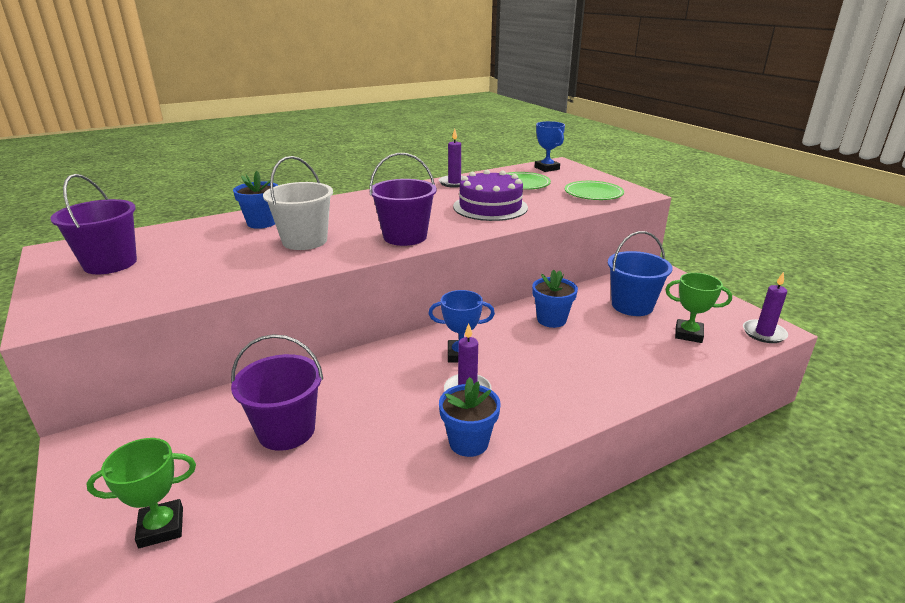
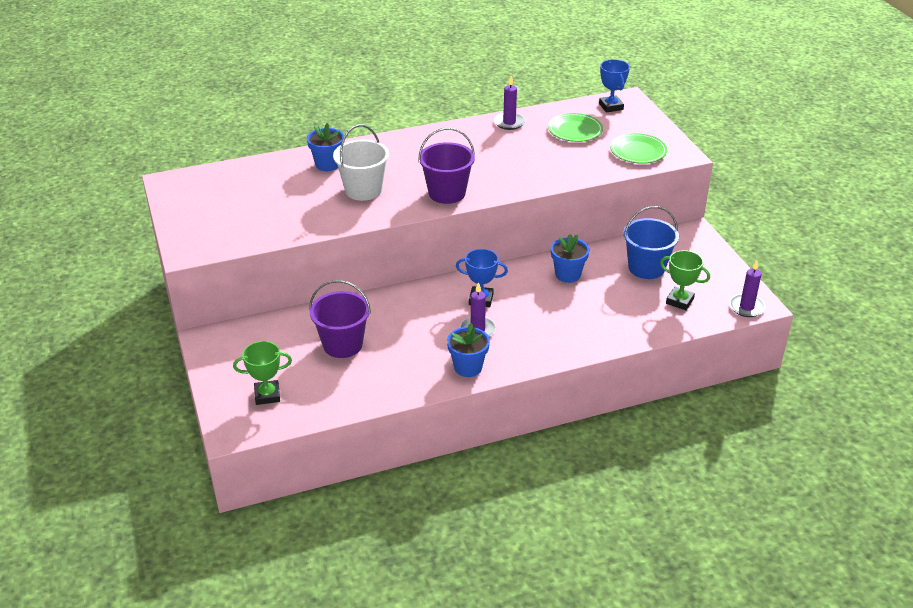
camera: 10 degrees right, 10 degrees up
(110, 263) = (215, 201): purple bucket -> none
(490, 207) = (532, 161): purple cake -> none

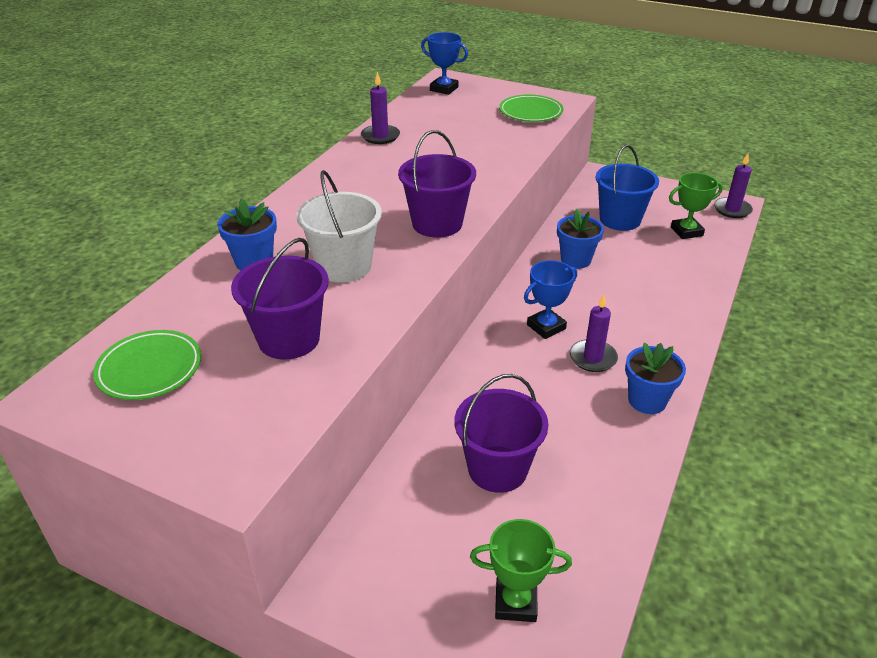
camera: 45 degrees left, 0 degrees up
(267, 395) = (515, 602): green trophy -> green trophy turned 60 degrees clockwise
(286, 210) = (289, 339): none -> purple bucket
(575, 130) = (450, 118): green plate -> green plate (149, 369)

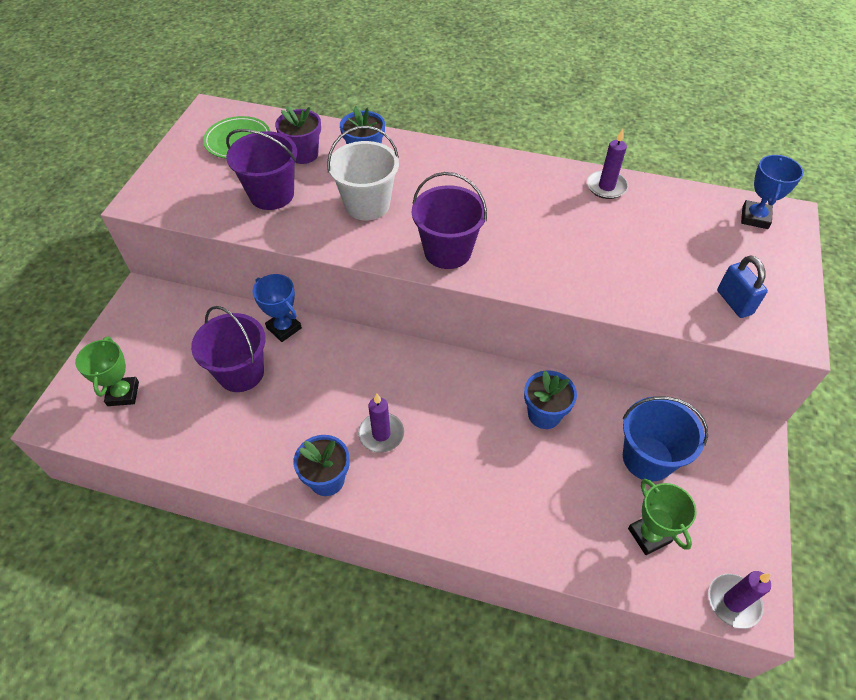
camera: 80 degrees right, 15 degrees up
(221, 309) = (303, 154): none -> purple flower pot
(530, 112) = (734, 302): green plate -> blue padlock
(546, 327) = (421, 394): blue trophy -> blue trophy (284, 328)

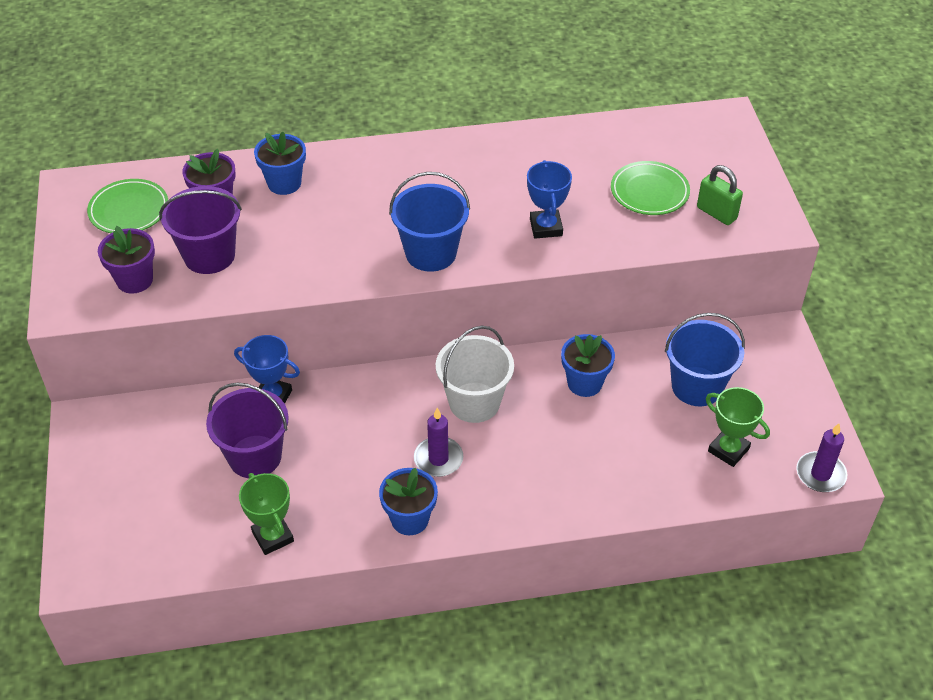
camera: 25 degrees left, 5 degrees down
(123, 394) = (138, 524): green trophy -> green trophy (273, 536)
(205, 196) = (134, 280): none -> purple flower pot
(367, 205) = (320, 233): white bucket -> white bucket (474, 402)
(447, 251) = (431, 253): purple bucket -> blue bucket
(606, 187) = (549, 140): purple candle -> none
(676, 261) = (649, 192): none -> green plate
(734, 302) = (716, 213): blue padlock -> green padlock
(755, 218) = (699, 128): blue trophy -> blue trophy (546, 227)

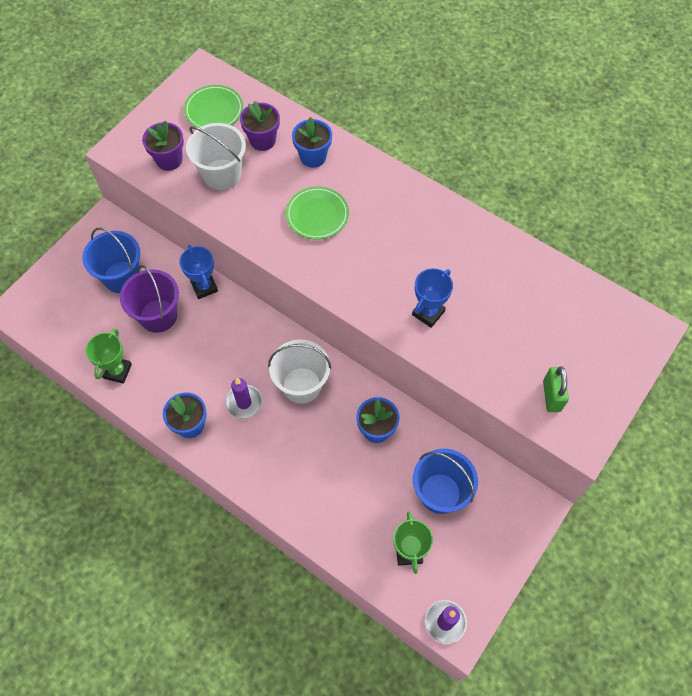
camera: 45 degrees right, 15 degrees up
(209, 255) = (222, 174): purple bucket -> white bucket
(431, 253) = (340, 273): blue bucket -> blue bucket (122, 277)
(649, 192) = (525, 342): green plate -> green plate (317, 215)

